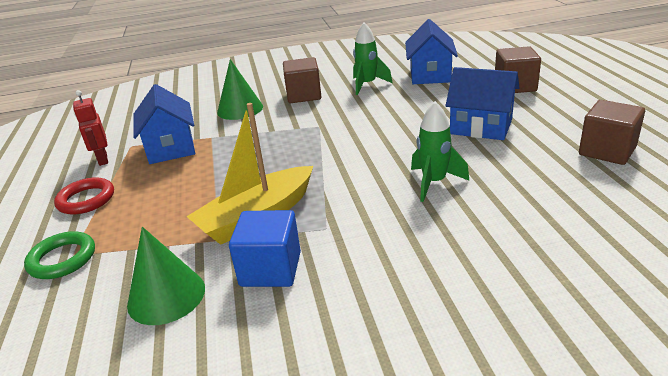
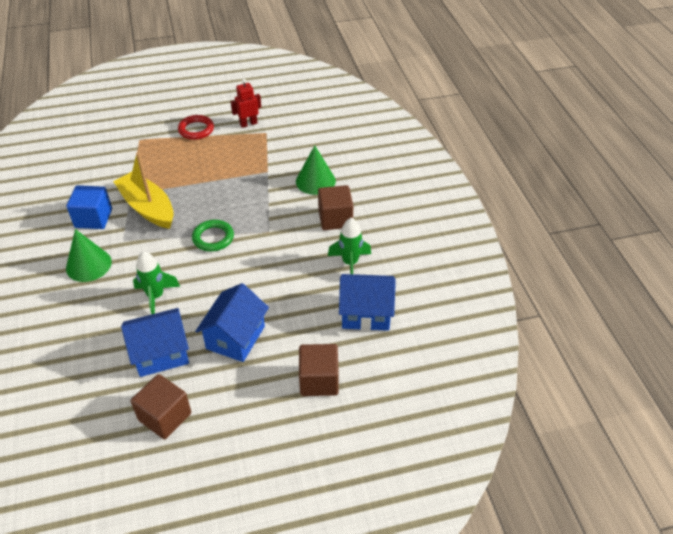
camera: 85 degrees right, 15 degrees up
(62, 259) = (136, 136): green ring -> green ring (213, 238)
(166, 296) = (88, 181): green cone -> green cone (88, 265)
(171, 148) = (255, 153): blue house -> blue house (161, 353)

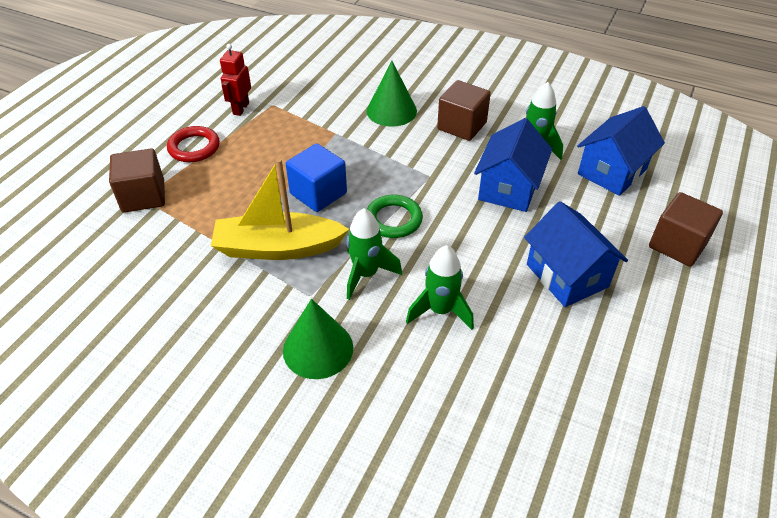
camera: 50 degrees left, 0 degrees up
(93, 218) = (236, 305): blue cube -> blue cube (318, 193)
(158, 252) = (366, 274): none -> green rocket
(161, 353) = (539, 349): blue house -> blue house (509, 188)
(165, 416) = (643, 392): brown cube -> brown cube (143, 196)

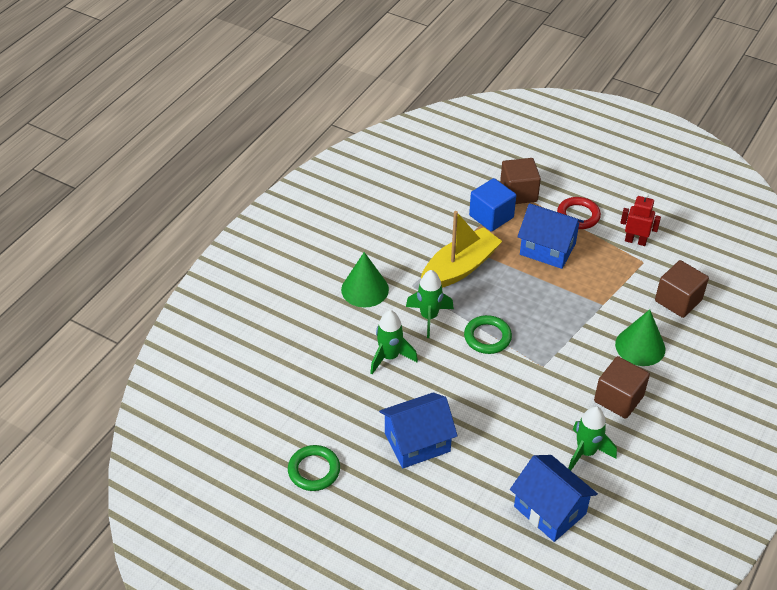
camera: 95 degrees right, 0 degrees up
(278, 248) = (459, 268): yellow boat -> yellow boat turned 45 degrees clockwise
(318, 193) = (520, 291): blue cube -> blue cube (491, 216)
(509, 188) = (526, 421): blue house -> blue house (547, 249)
(647, 377) = (314, 470): none -> green ring
(677, 245) = (446, 534): brown cube -> brown cube (678, 300)

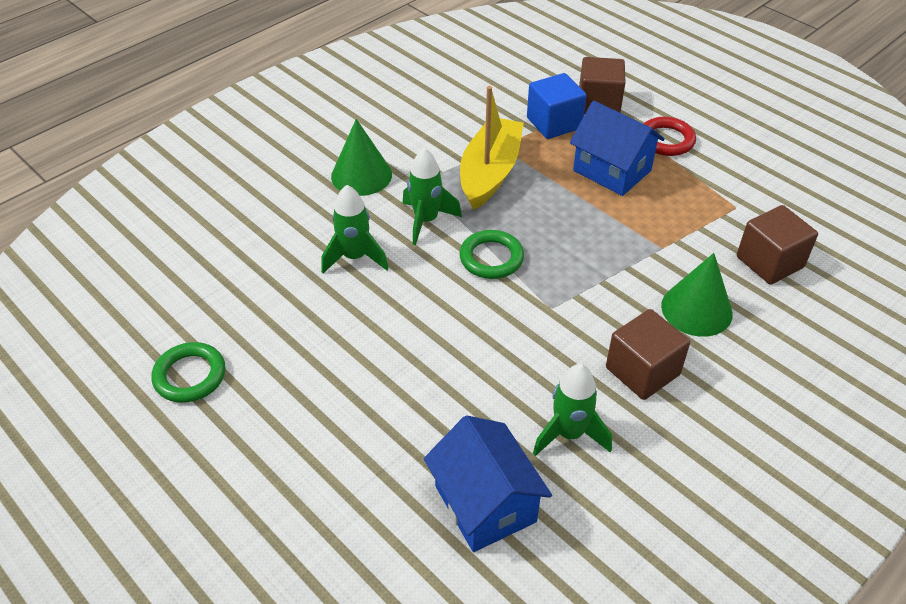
camera: 15 degrees right, 0 degrees up
(417, 442) = (341, 369): blue house -> none
(459, 268) = (490, 172): yellow boat -> yellow boat turned 45 degrees counterclockwise
(635, 241) = (733, 181): red robot -> none

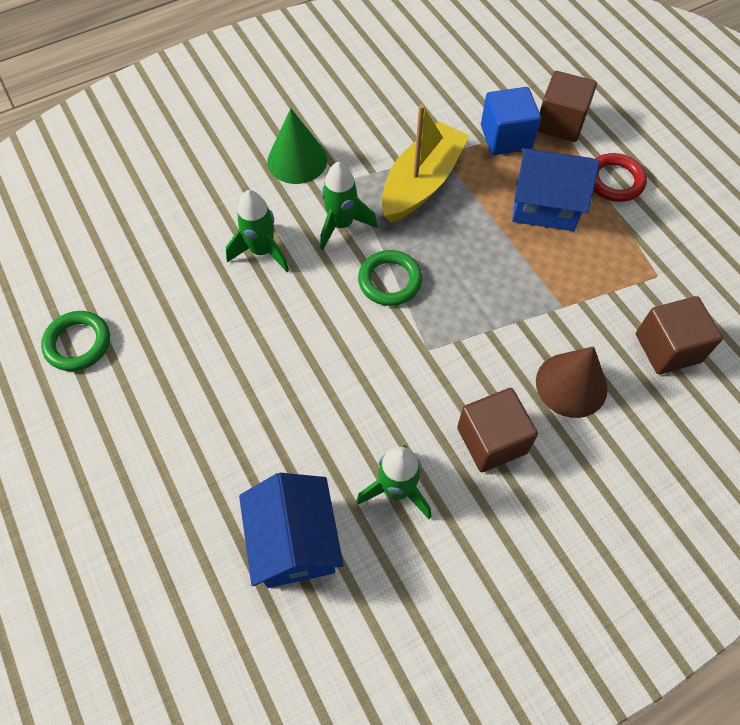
camera: 15 degrees right, 15 degrees up
(612, 170) = (545, 205): blue house -> blue house turned 45 degrees counterclockwise
(696, 309) = (571, 385): green cone -> brown cone

